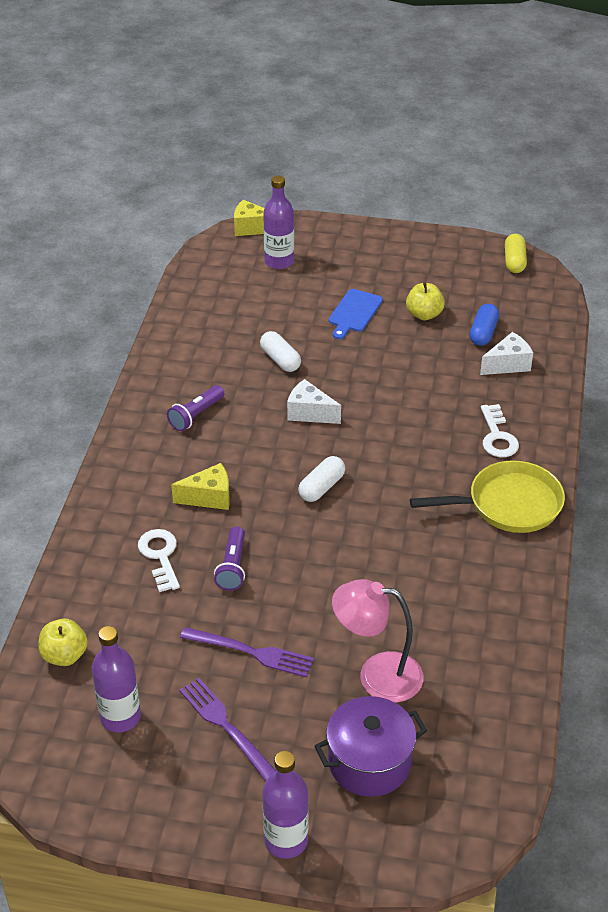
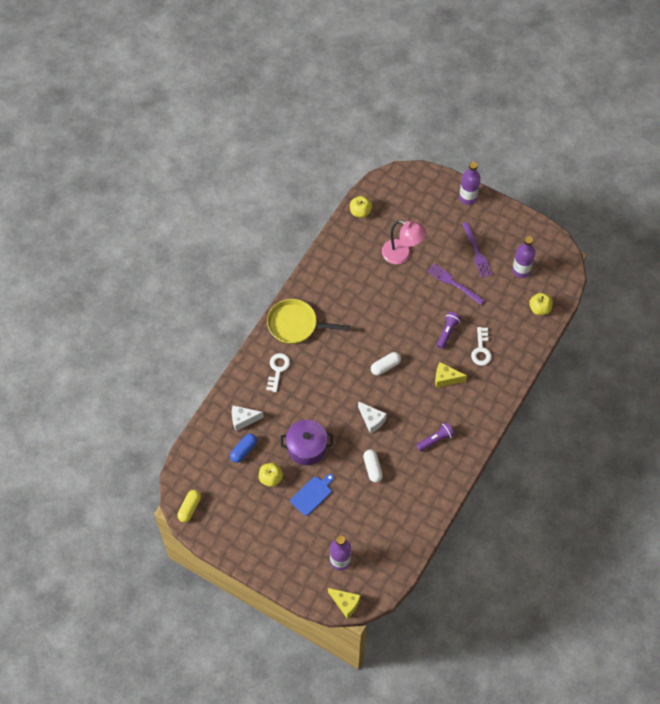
camera: 160 degrees left, 20 degrees up
(369, 762) = (422, 218): purple pot -> purple pot (307, 447)
(504, 734) = (360, 212): none -> yellow apple

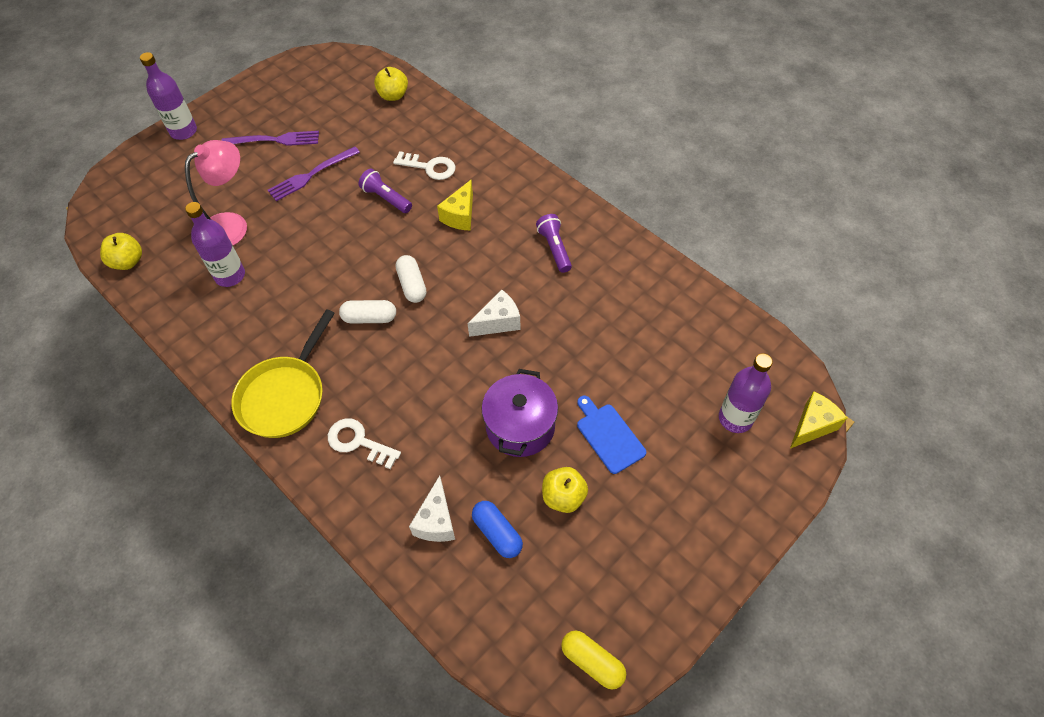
camera: 75 degrees left, 5 degrees down
(372, 468) = (581, 338): white capsule -> white capsule (369, 318)
(521, 270) = (327, 101): purple bottle -> purple bottle (230, 275)

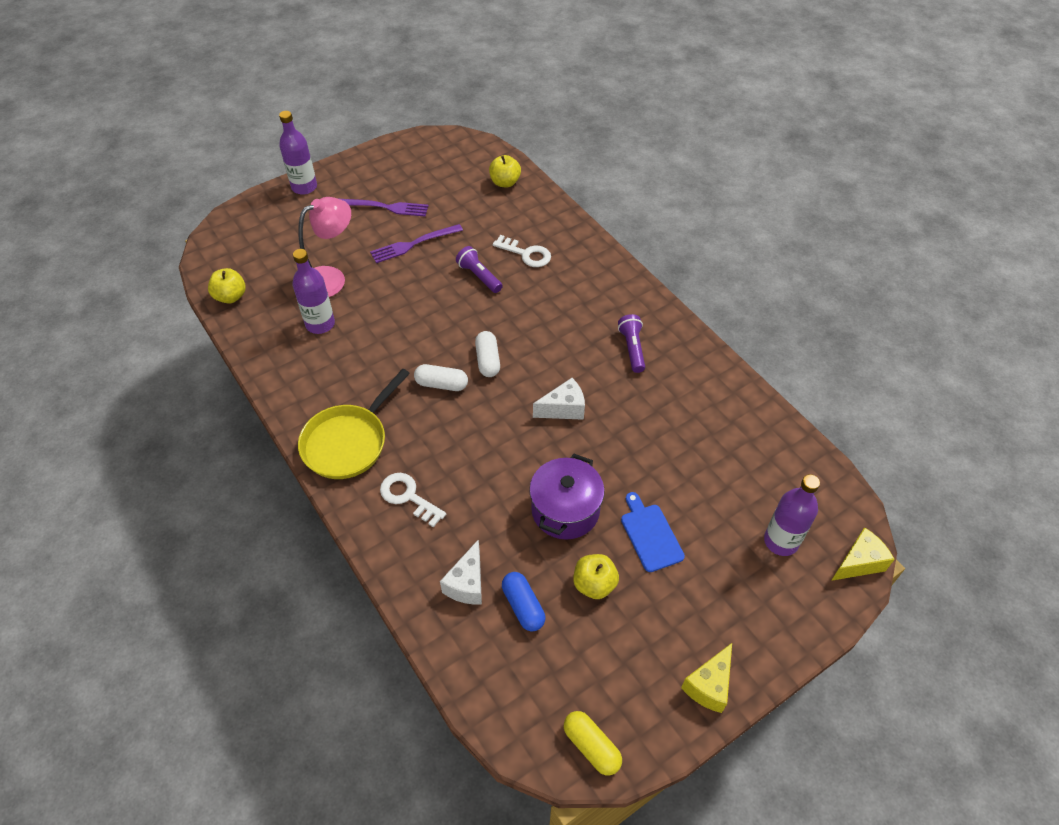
camera: 10 degrees right, 5 degrees down
(460, 216) = (546, 303): yellow cheese -> yellow cheese (709, 685)

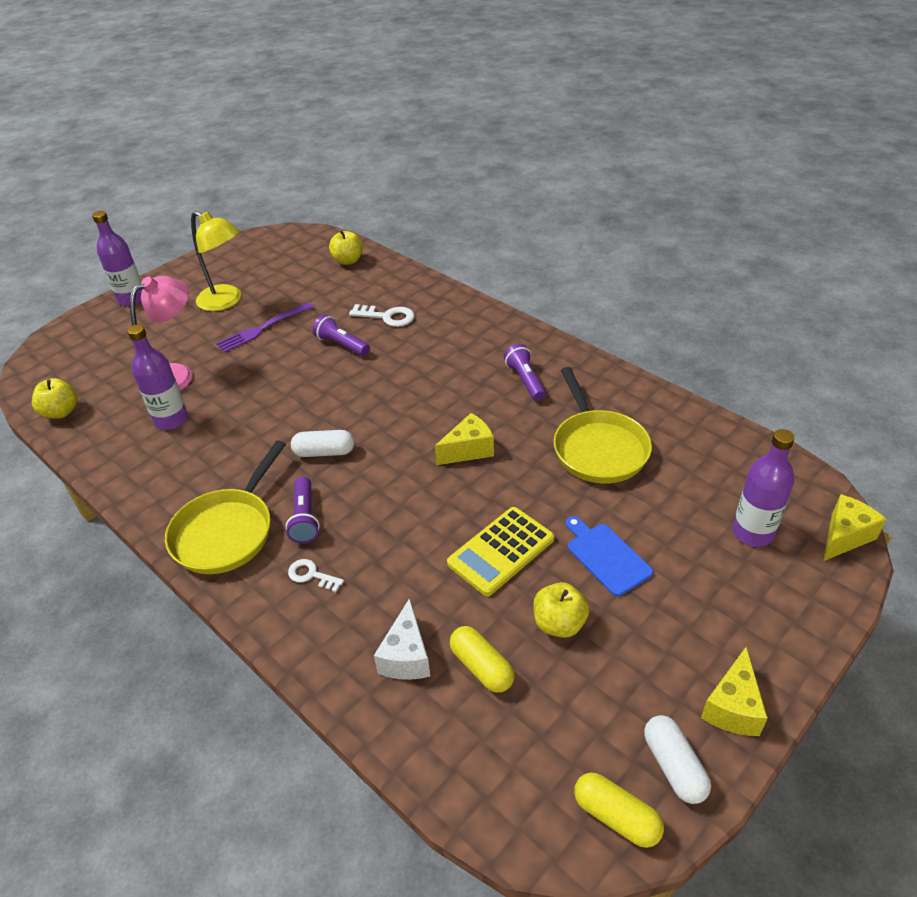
camera: 10 degrees left, 10 degrees down
(387, 207) = (226, 301): purple fork -> yellow lamp
(408, 497) = (311, 575): white key -> white key, size x0.65
(413, 444) = (305, 518): none -> purple flashlight
(488, 360) = (371, 420): white capsule -> white capsule (674, 766)
(523, 606) = (481, 667): blue capsule -> yellow capsule
(563, 409) = (469, 450): white cheese -> yellow cheese
(565, 510) = (501, 551): purple pot -> yellow calculator
(675, 431) = (598, 448): none -> yellow pan

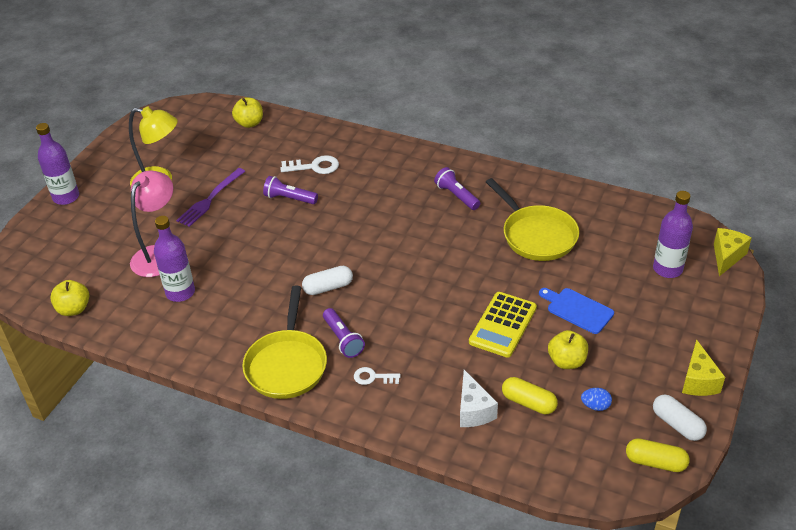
camera: 20 degrees left, 0 degrees up
(469, 450) = (441, 259): yellow cheese -> none
(568, 700) = (595, 406): none -> blue egg

